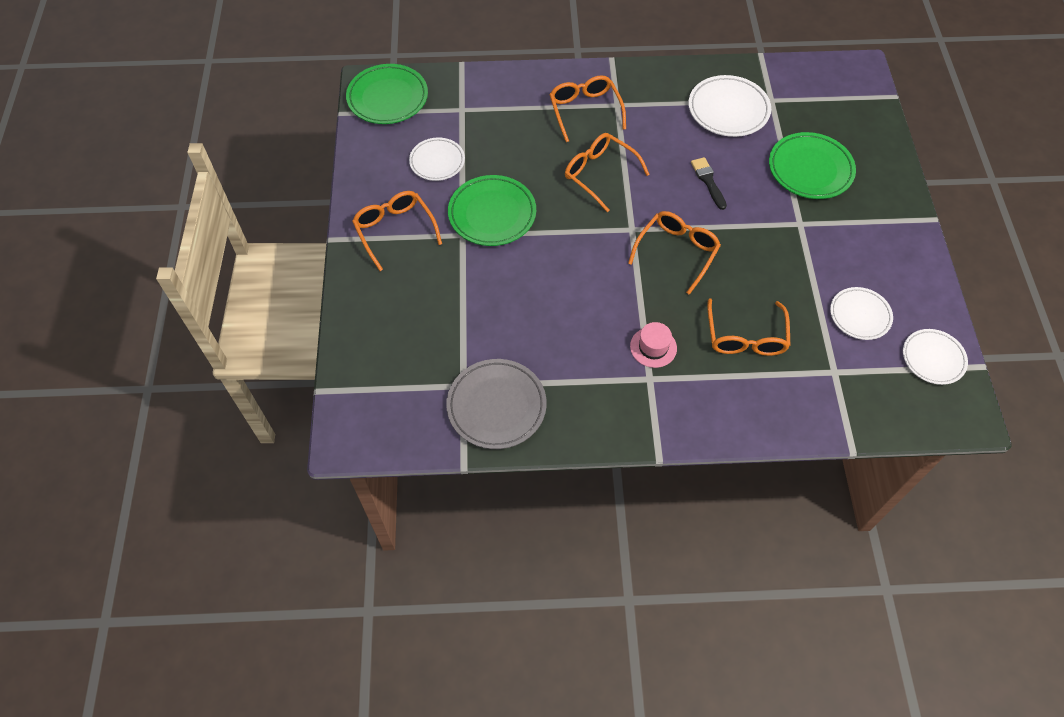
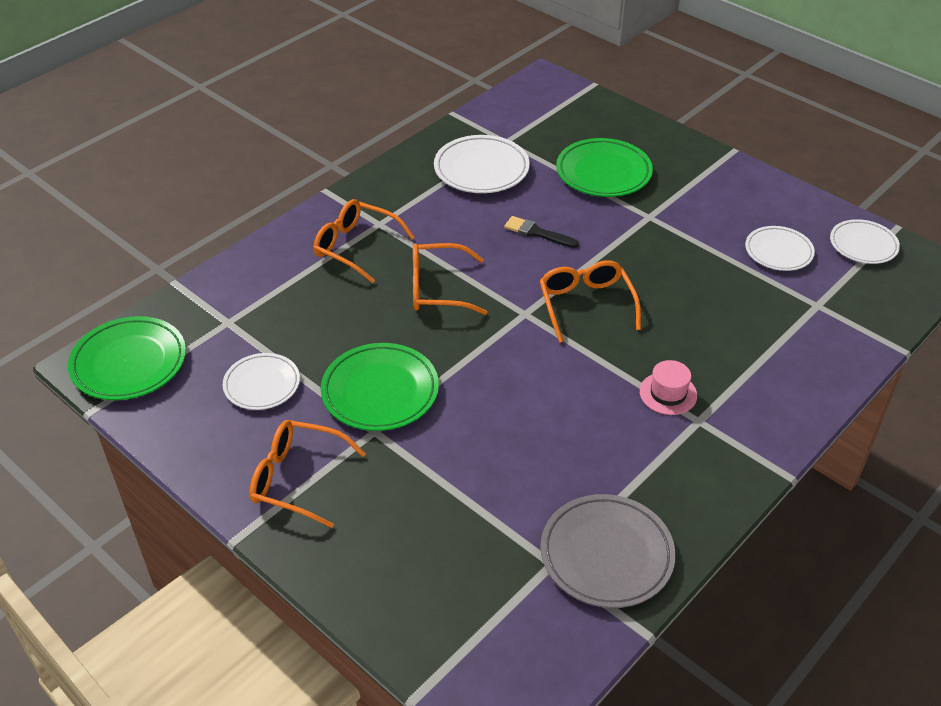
camera: 45 degrees left, 15 degrees down
(745, 337) = (725, 329): orange glasses -> none

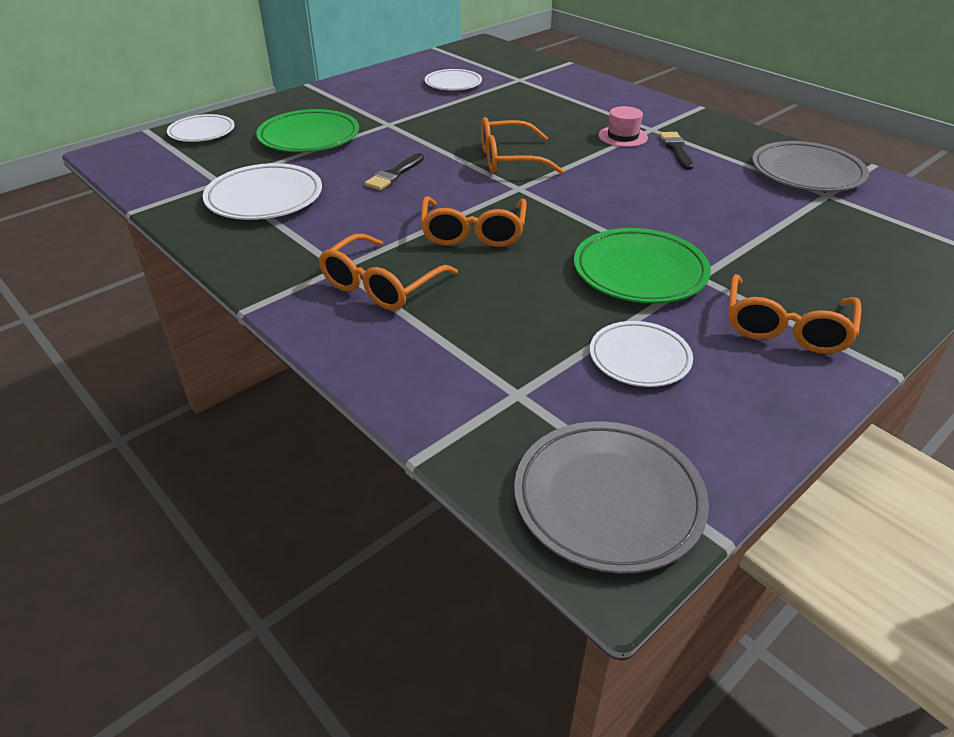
camera: 85 degrees left, 5 degrees down
(129, 363) = (608, 500): green plate -> grey plate
(644, 438) = (676, 149): none -> black brush
(863, 245) = (453, 59): white plate -> white plate (202, 132)

